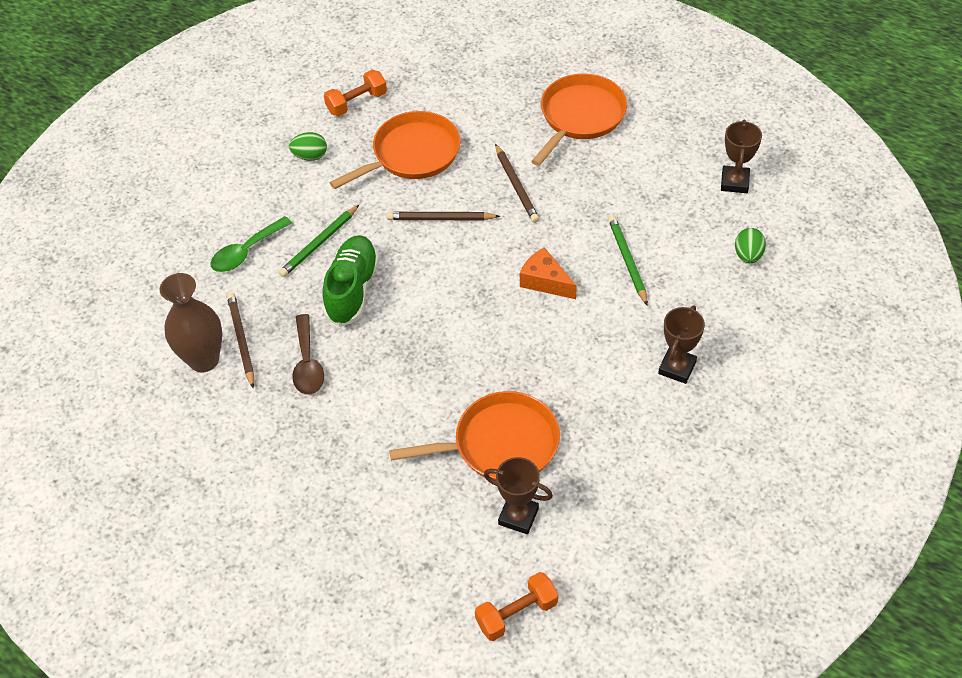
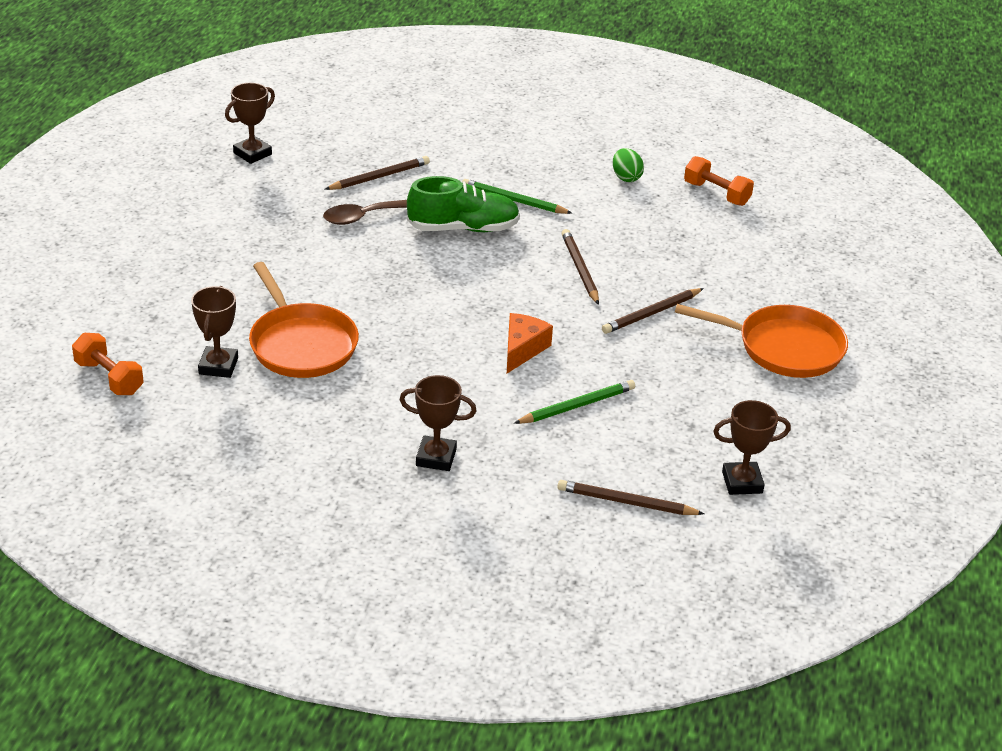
camera: 70 degrees right, 15 degrees down
(156, 445) = (252, 153): none -> brown trophy
(204, 360) = (351, 161): brown vase -> none
(246, 252) = (485, 161): green spoon -> none
(412, 154) = (662, 239): orange pan -> none
(748, 255) = (626, 502): green egg -> brown pencil

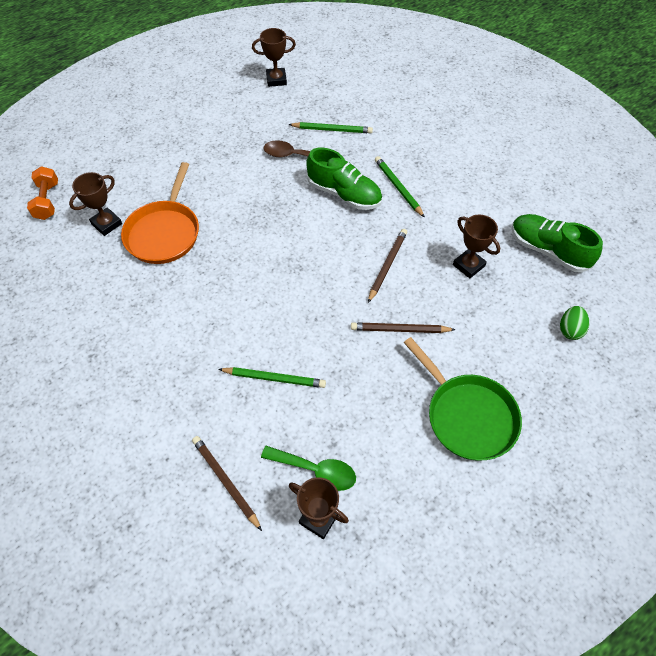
camera: 40 degrees right, 20 degrees up
(379, 177) = (332, 130): brown pencil -> green pencil
(436, 457) = (150, 366): brown trophy -> brown trophy (468, 265)
(522, 349) = (286, 311): orange cheese -> none
(626, 177) = (494, 205): green egg -> green egg (570, 330)
(699, 451) = (316, 470): none -> green spoon
(716, 193) = (548, 250): orange dumbbell -> green shoe
(784, 348) = (468, 416): orange pan -> green pan

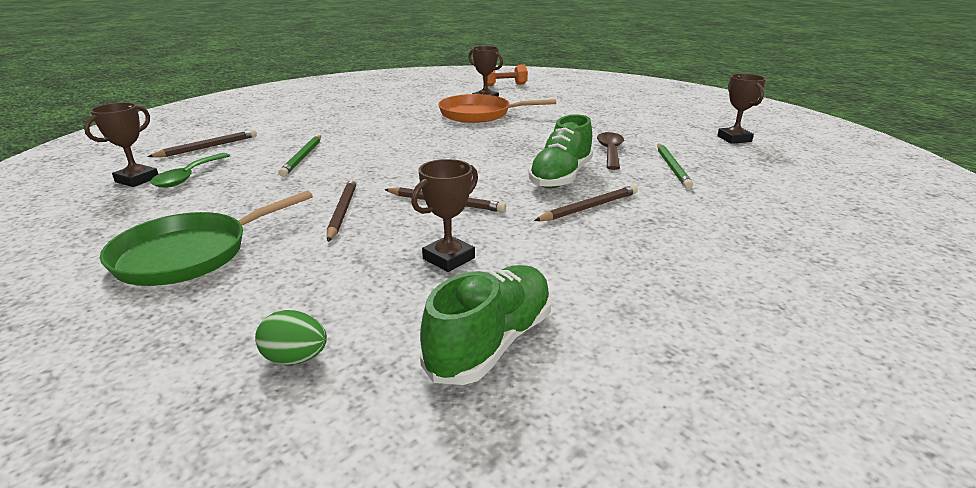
camera: 85 degrees right, 30 degrees down
(398, 187) = (589, 207): green pencil -> brown pencil

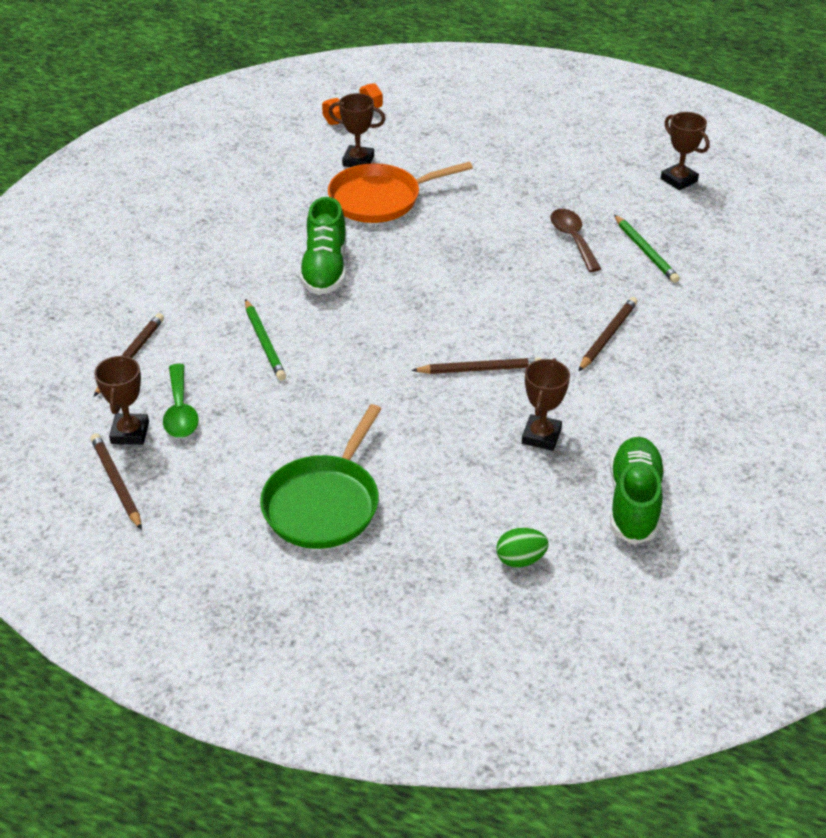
camera: 25 degrees left, 15 degrees up
(342, 211) = (398, 410): brown pencil -> brown pencil (116, 483)
(560, 177) = (554, 298): green shoe -> green shoe (325, 269)

